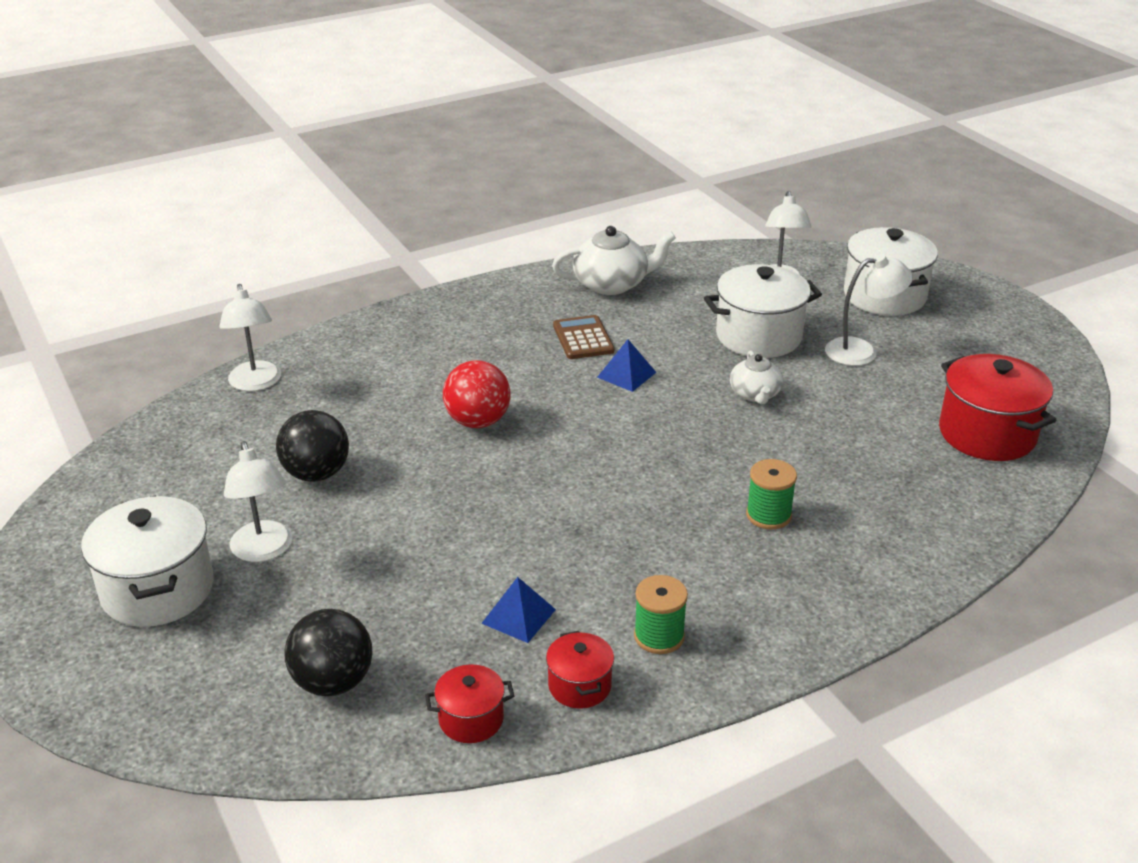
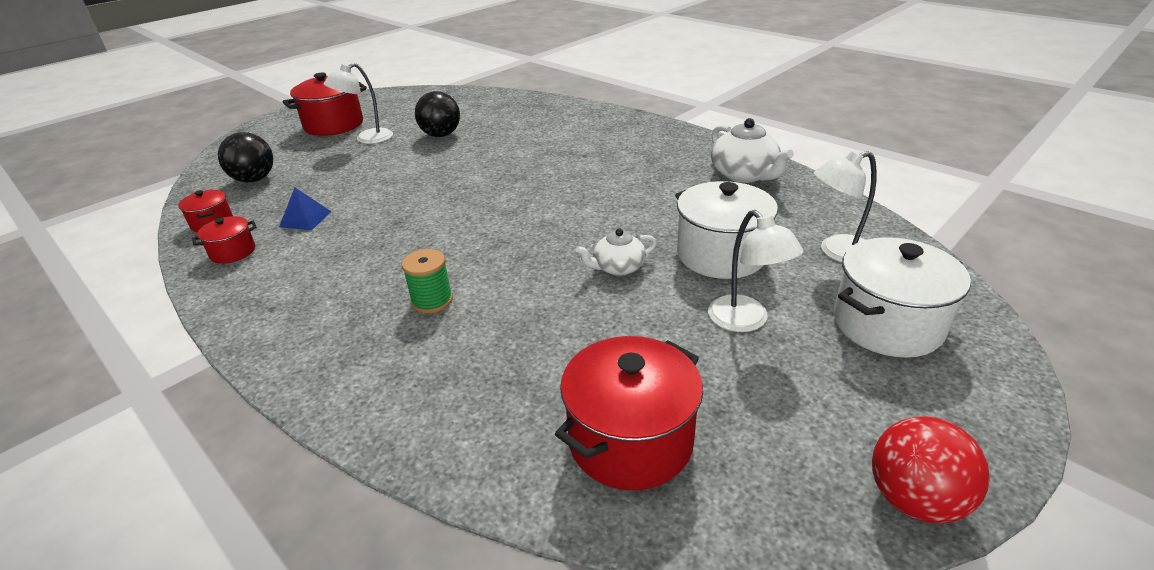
camera: 75 degrees right, 0 degrees up
(157, 590) = (334, 125): white pot -> red pot
(255, 383) = (525, 102): white lamp -> none
(478, 421) = (515, 165): red ball -> red ball (914, 499)
(583, 338) = (649, 179): brown calculator -> none
(626, 374) = (609, 204): blue pyramid -> none
(659, 636) = (278, 273): green spool -> none

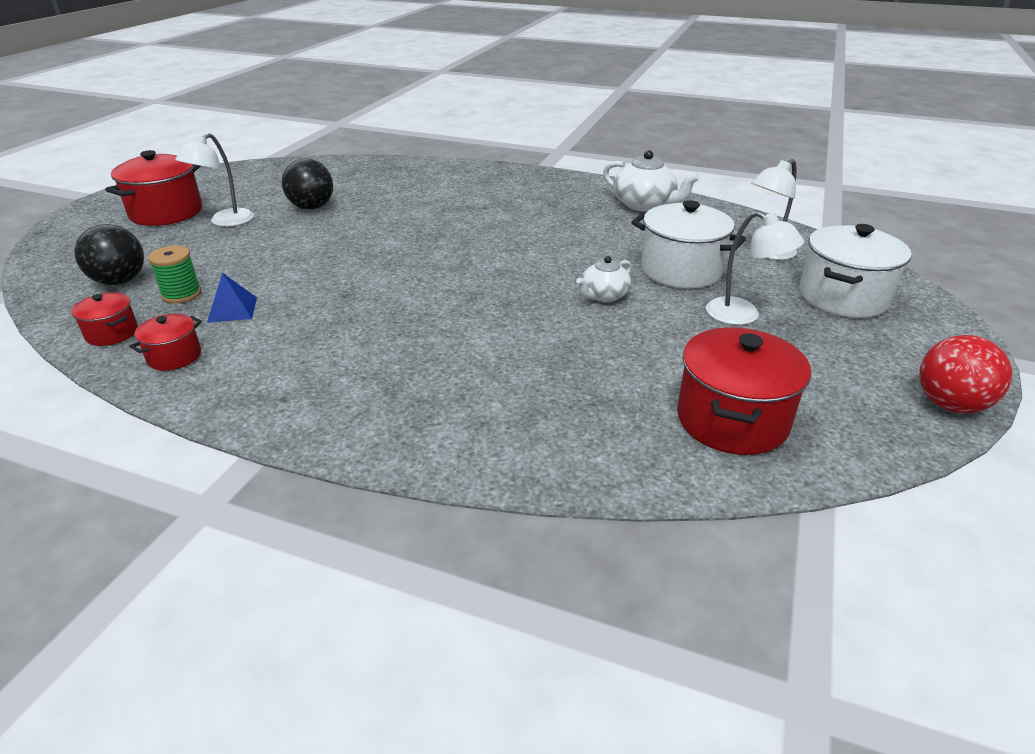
camera: 25 degrees left, 0 degrees up
(432, 301) = (455, 356): green spool -> green spool (181, 294)

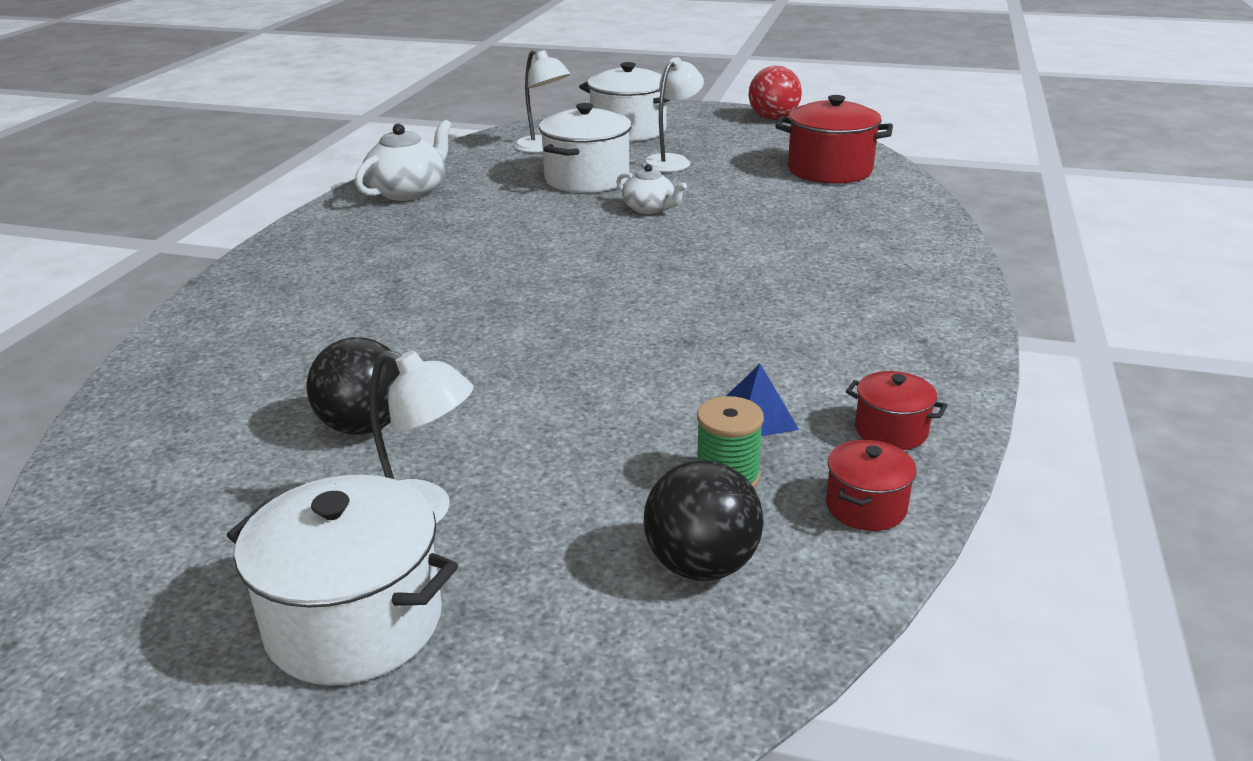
camera: 95 degrees left, 5 degrees down
(166, 213) = (354, 622): red pot -> white pot

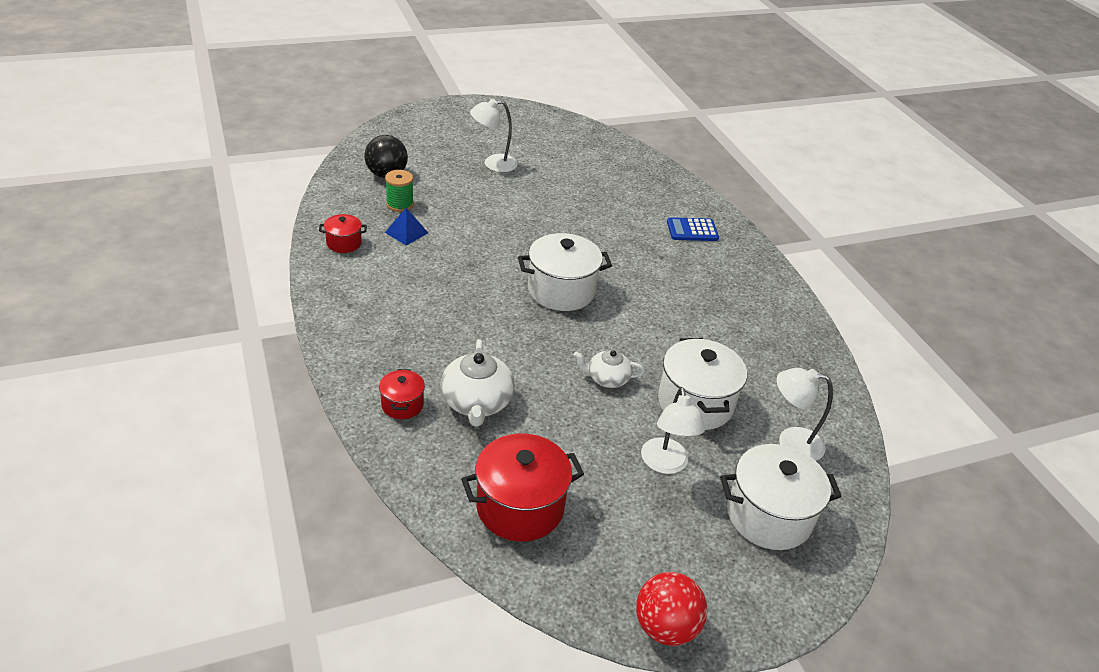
camera: 140 degrees right, 10 degrees up
(290, 295) = (692, 230): none -> blue calculator
(354, 622) = (474, 136): white pot -> white pot (561, 290)
(364, 426) = (556, 184): black ball -> none
(408, 191) = (784, 336): white teapot -> white teapot (476, 402)
(866, 507) = (340, 208): red pot -> red pot (402, 405)

